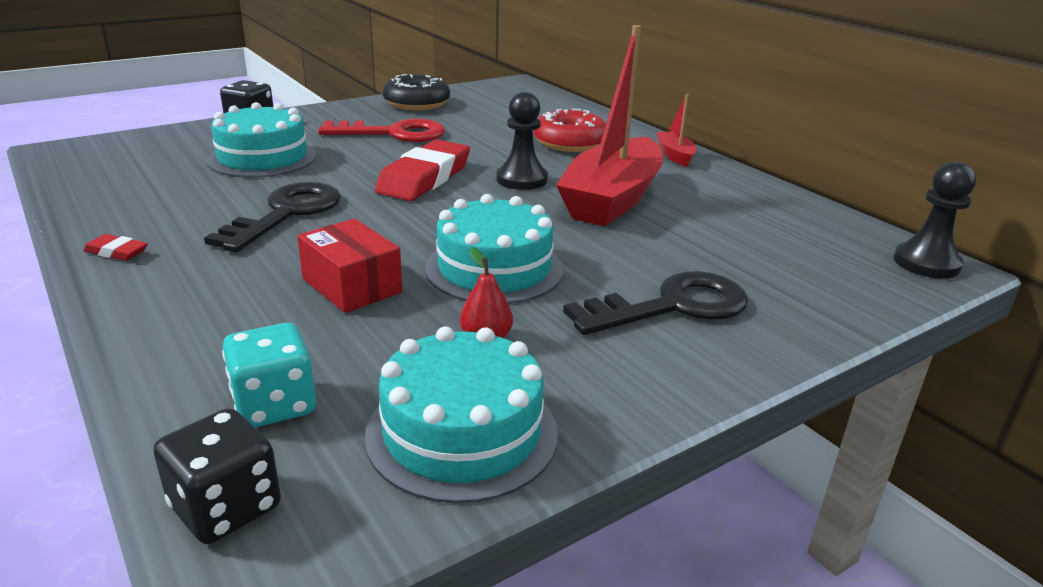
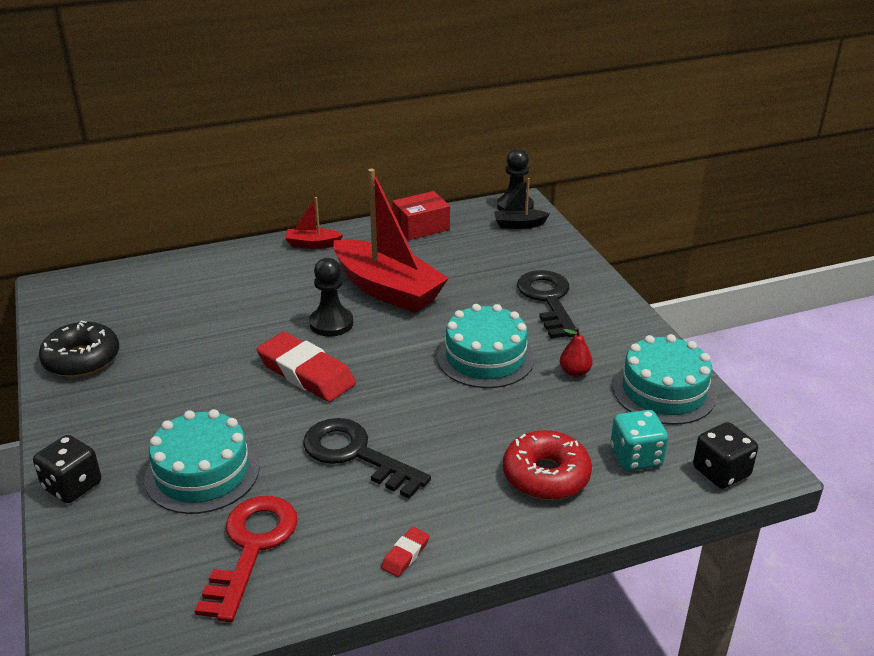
camera: 75 degrees left, 5 degrees up
(352, 285) = (496, 422): red box -> red box (421, 227)
(393, 133) = (175, 382): red key -> red key (251, 547)
(570, 143) = (257, 286): red donut -> red donut (546, 475)
(873, 270) = (519, 225): none -> black boat

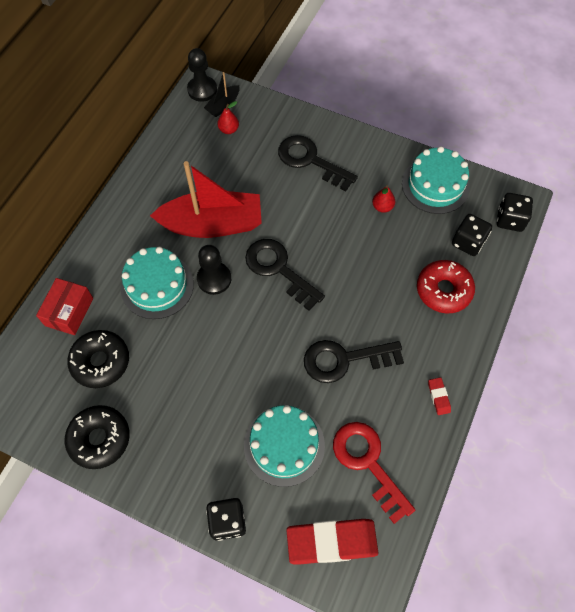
camera: 45 degrees left, 30 degrees up
(162, 316) = (101, 362): none -> black donut
(306, 373) = (248, 328): red eraser -> red eraser (332, 542)
(313, 244) = (116, 221): red boat -> none
(398, 352) = (279, 269): none -> black key
(421, 227) = (166, 152): red box -> red box (69, 312)
(485, 357) = (328, 234): turquoise cake -> turquoise cake (157, 285)
(500, 241) = (229, 130): none -> red pear
(636, 457) = (468, 242): turquoise dice -> black dice

